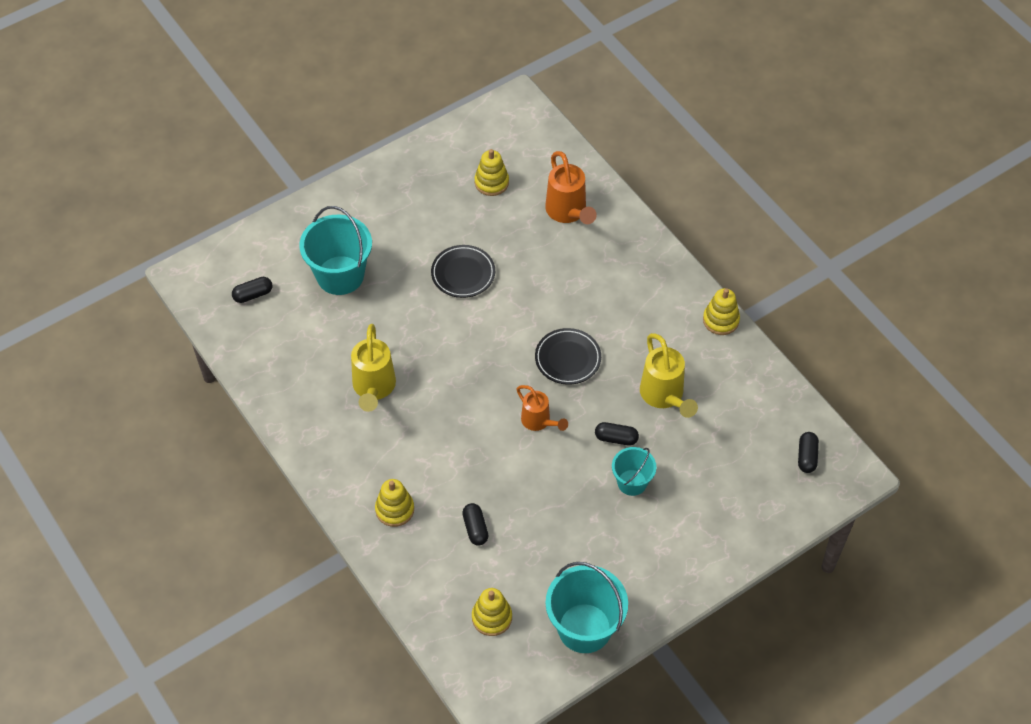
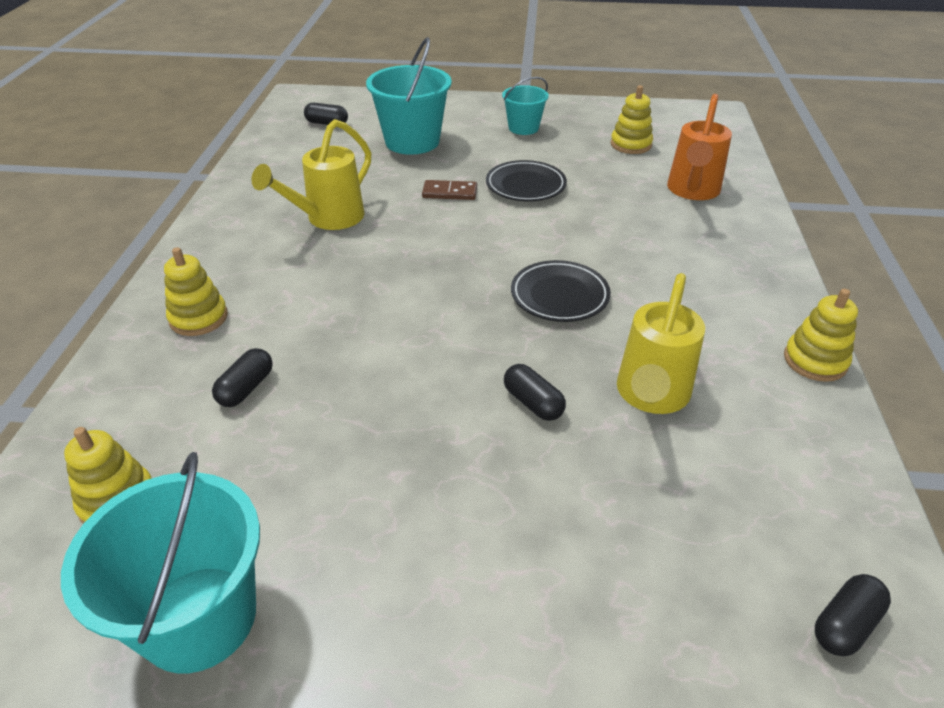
camera: 40 degrees right, 15 degrees down
(422, 313) = (449, 192): none -> brown domino
(539, 422) = (455, 332): orange watering can -> none
(632, 482) = (499, 466): turquoise bucket -> turquoise bucket (523, 128)

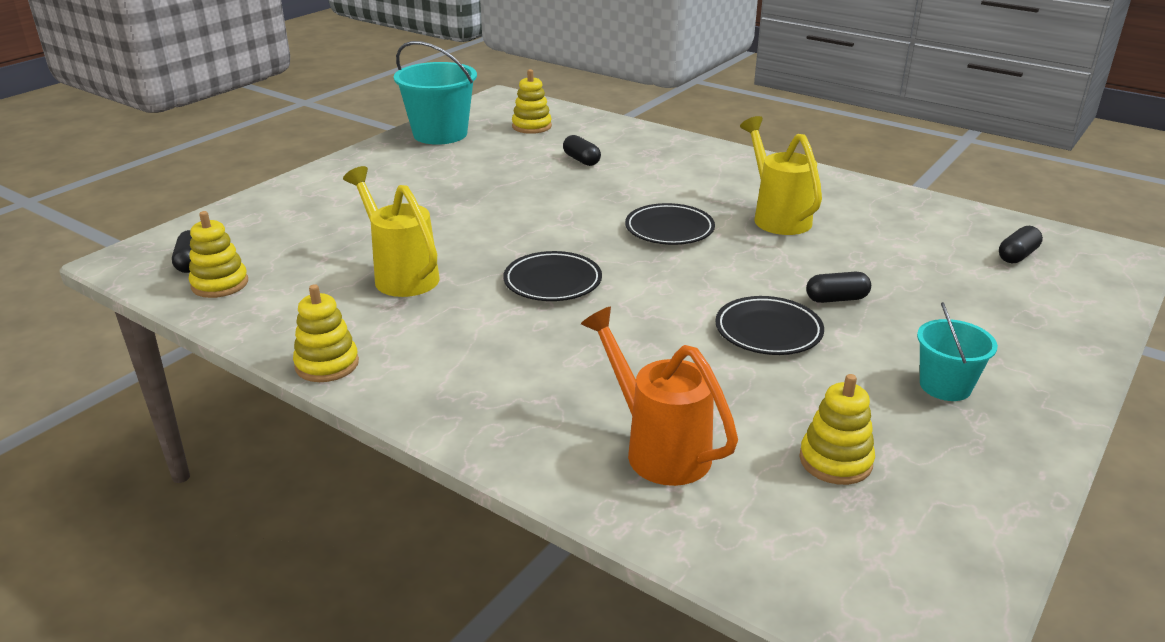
camera: 120 degrees right, 10 degrees down
(198, 318) = (672, 157): yellow stacking toy -> yellow stacking toy (220, 284)
(400, 266) = (669, 229): none -> black plate
(412, 141) = (936, 294): turquoise bucket -> none
(449, 192) = (785, 283): brown domino -> none
(533, 403) = (454, 234): black capsule -> black capsule (836, 299)

